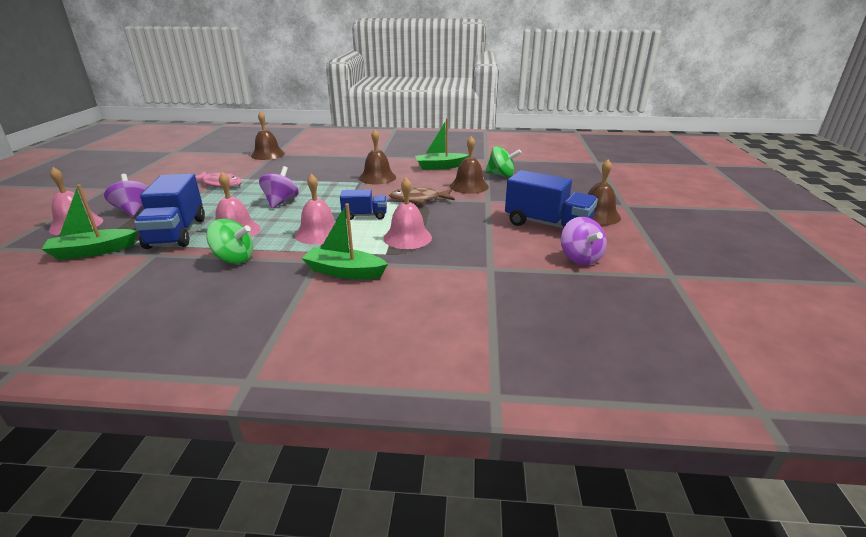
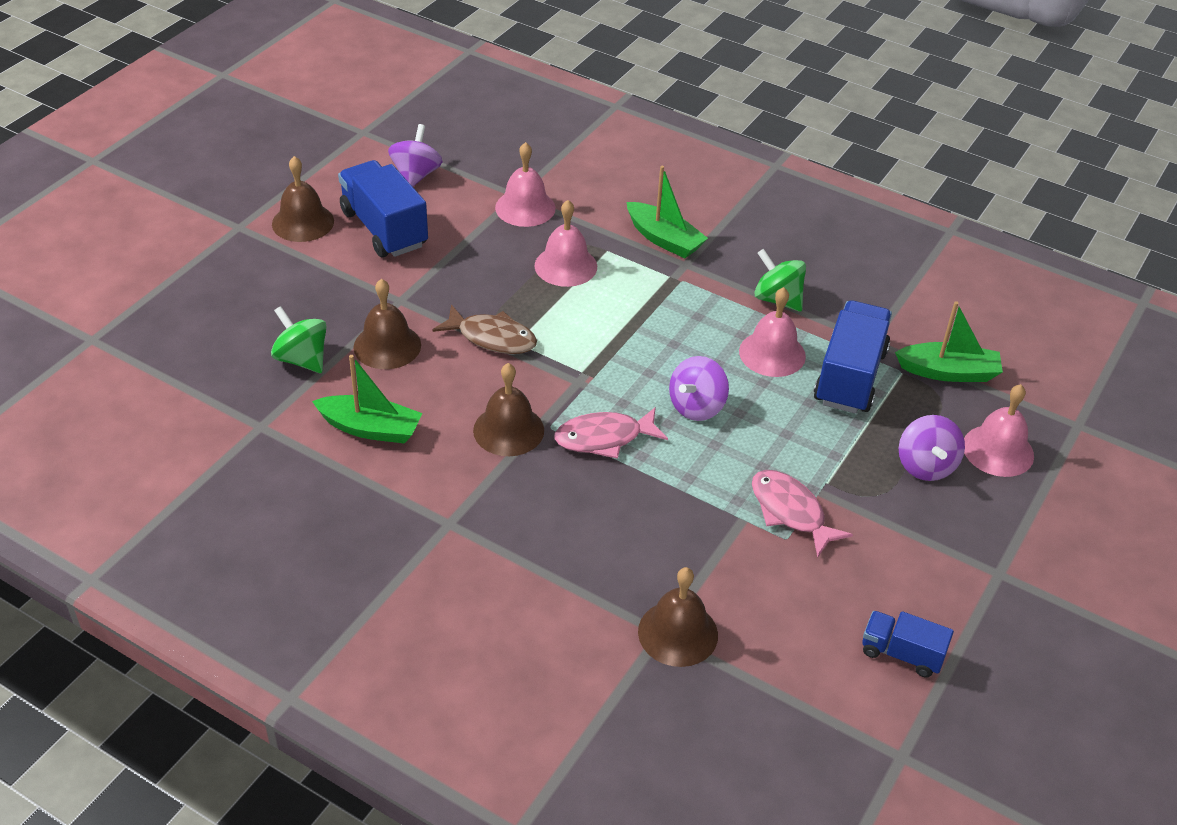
camera: 155 degrees left, 15 degrees up
(319, 233) = (667, 311): pink bell -> pink bell (525, 208)
(327, 184) = (604, 438): none -> pink fish
(365, 216) = (591, 327): blue truck -> blue truck (901, 654)

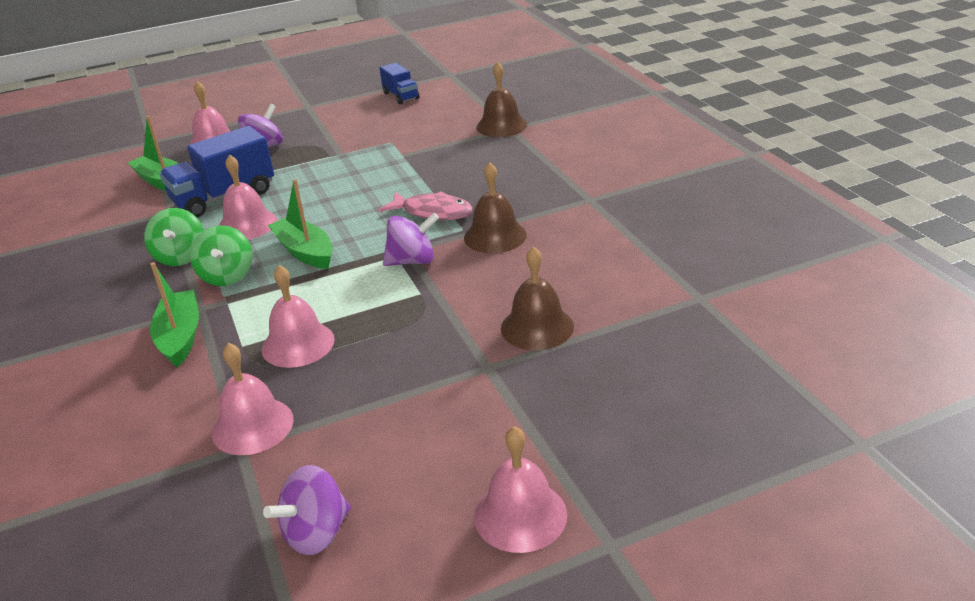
camera: 140 degrees left, 10 degrees down
(302, 359) = (628, 342): green spinning top -> green spinning top (227, 276)
(303, 222) = (520, 515): brown bell -> pink bell
(370, 428) = (603, 268): green boat -> green boat (305, 252)
(384, 229) = (430, 462): blue truck -> none
(492, 338) = (437, 303): brown fish -> none
(696, 407) = (346, 211): purple spinning top -> purple spinning top (412, 261)
(790, 512) = (371, 150): pink fish -> none

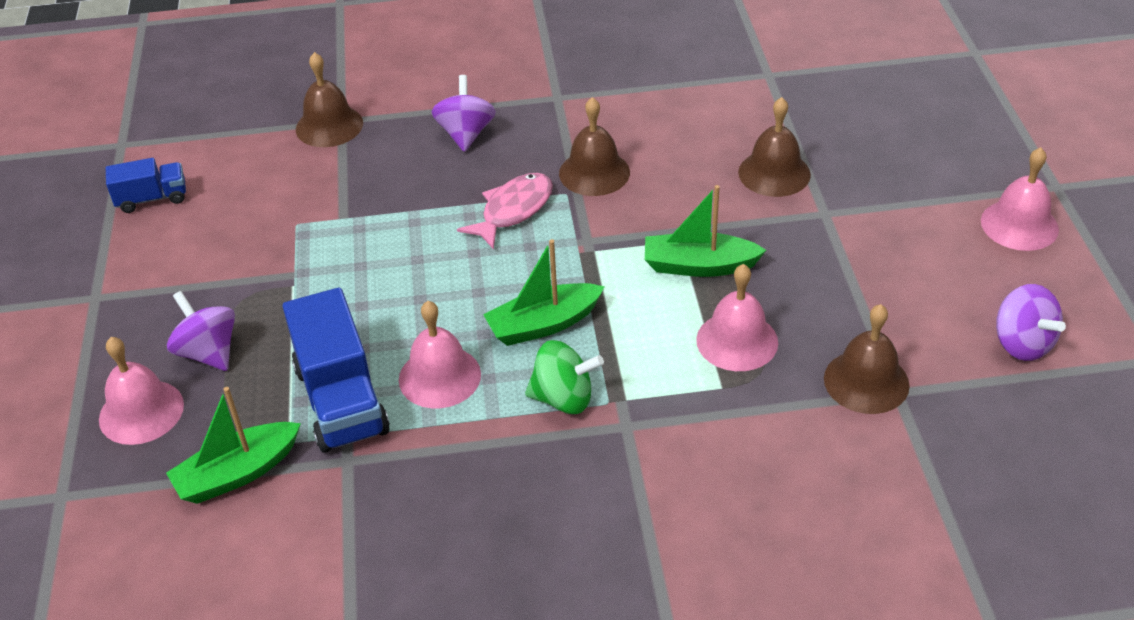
camera: 75 degrees left, 10 degrees up
(180, 337) = (682, 443): green boat -> green boat (699, 266)
(181, 257) = (488, 446): green spinning top -> none
(252, 426) = (866, 381): pink bell -> brown bell
(412, 261) = (613, 239): purple spinning top -> purple spinning top (466, 134)

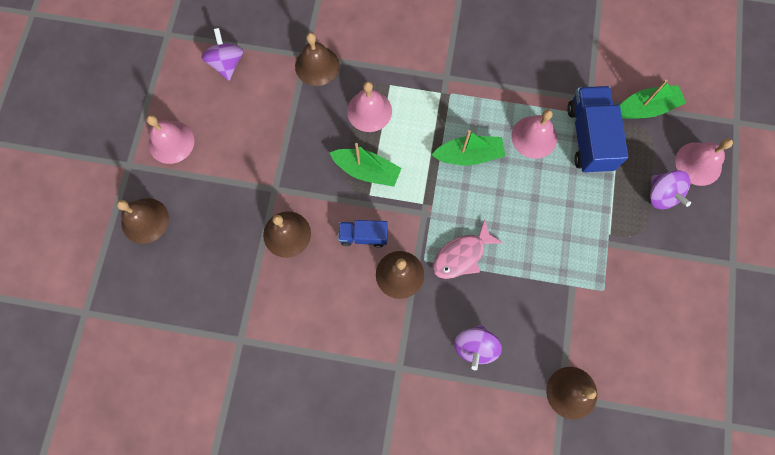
camera: 165 degrees left, 30 degrees up
(152, 198) = (701, 351): blue truck -> blue truck (363, 236)
(564, 398) = (472, 102): green spinning top -> none
(978, 140) = (145, 220): none -> brown bell

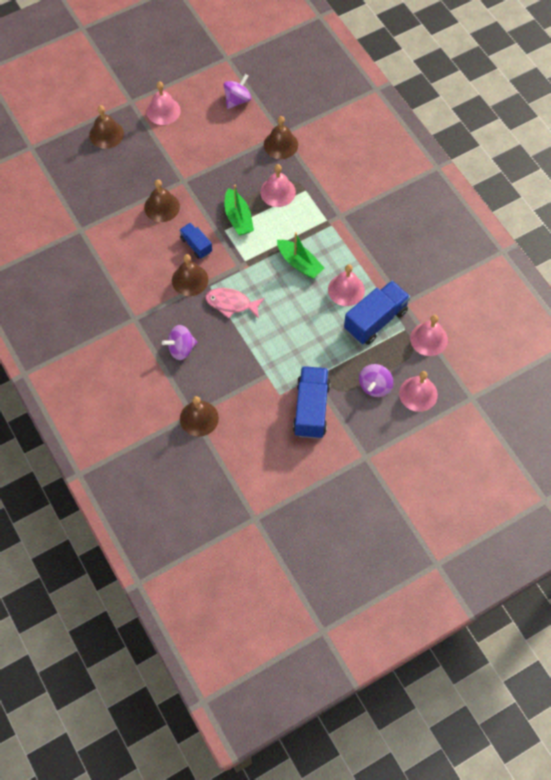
camera: 50 degrees right, 10 degrees down
(643, 273) = (311, 409): none -> blue truck
(646, 108) = (429, 339): green boat -> pink bell

